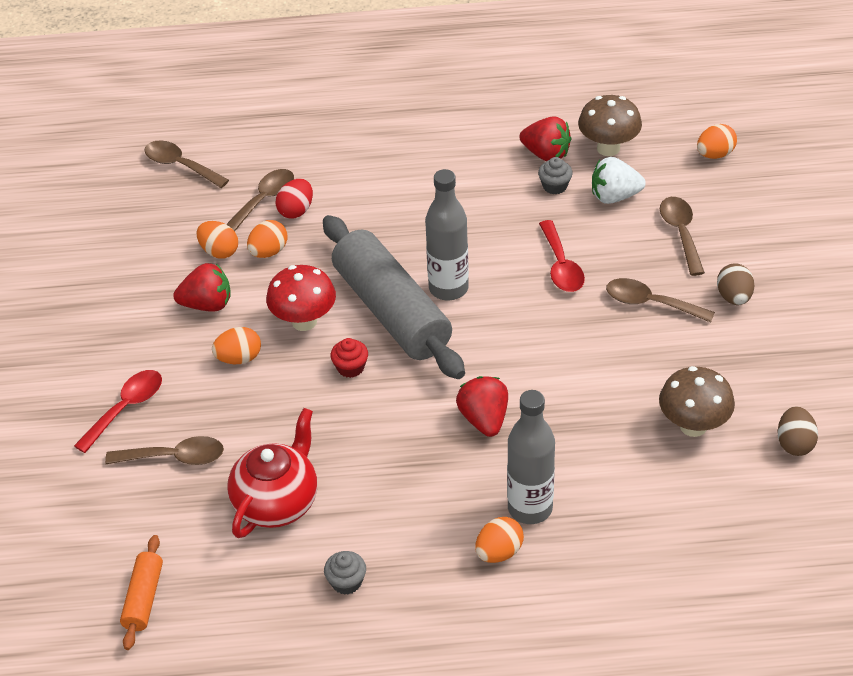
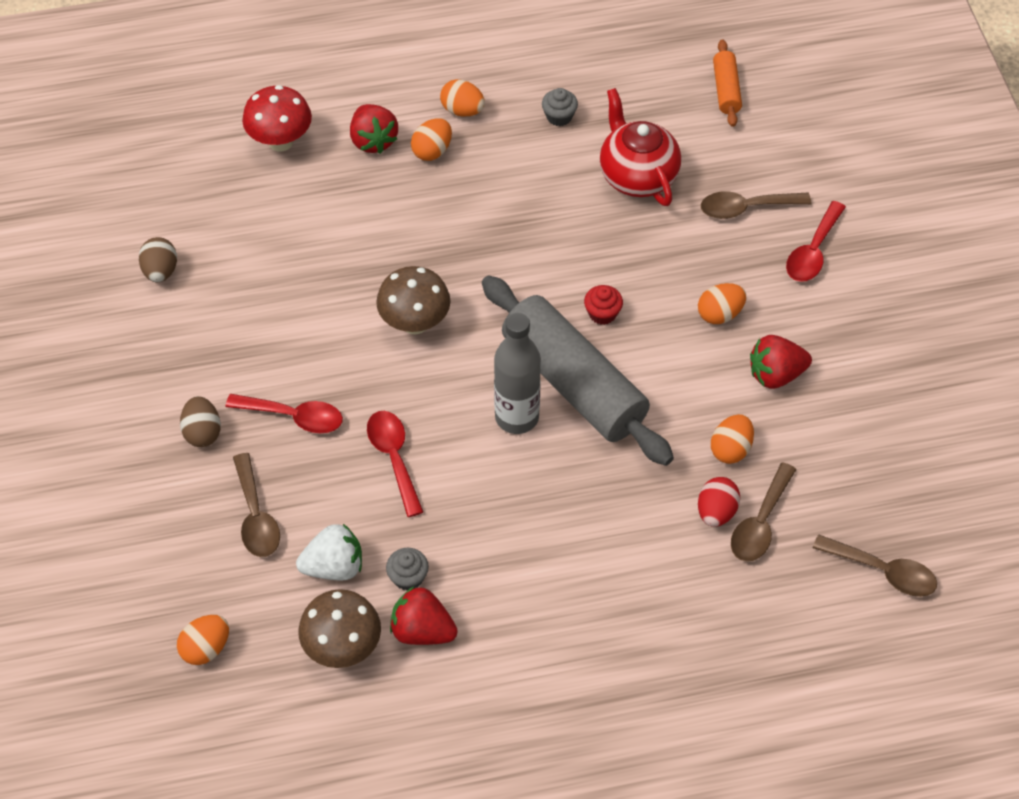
camera: 170 degrees right, 10 degrees up
(219, 251) = (787, 445): orange egg -> orange egg (462, 110)
(277, 502) = (637, 176): red teapot -> red teapot turned 135 degrees clockwise
(304, 321) = (664, 362): red mushroom -> red mushroom (280, 141)
(484, 419) = (459, 270): red strawberry -> red strawberry (373, 140)
(530, 508) = (408, 190): grey bottle -> none
(651, 303) = (293, 417): brown spoon -> red spoon
(693, 426) = (256, 280): brown mushroom -> brown mushroom (415, 323)

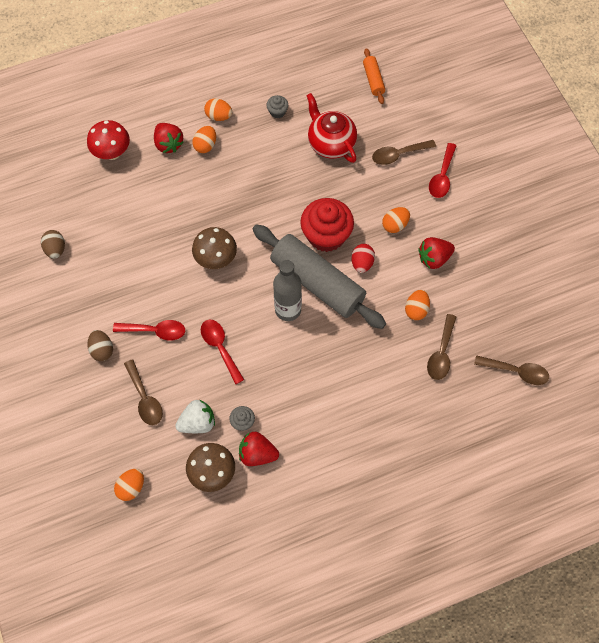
camera: 10 degrees left, 10 degrees up
(602, 313) = (326, 235): red cupcake -> red cupcake, size x2.26
(716, 512) = (414, 350): red egg -> red egg (362, 263)

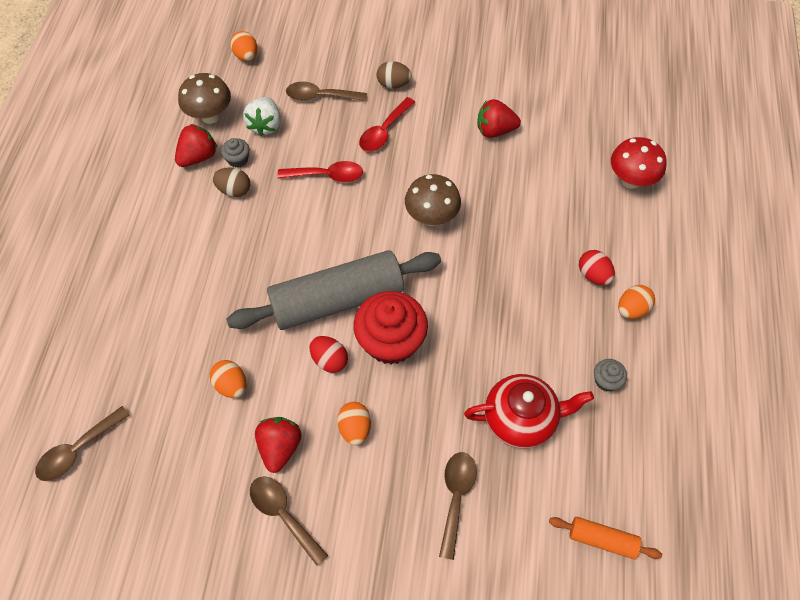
camera: 120 degrees right, 5 degrees down
(56, 249) = (531, 89): brown egg -> brown egg (234, 190)
(168, 144) = (615, 238): red strawberry -> red strawberry (495, 130)
(205, 145) = (593, 275): orange egg -> red egg
(288, 310) = (325, 255): grey bottle -> none
(441, 353) = (162, 380): brown spoon -> brown spoon (283, 515)
(442, 176) = (388, 536): red spoon -> none

